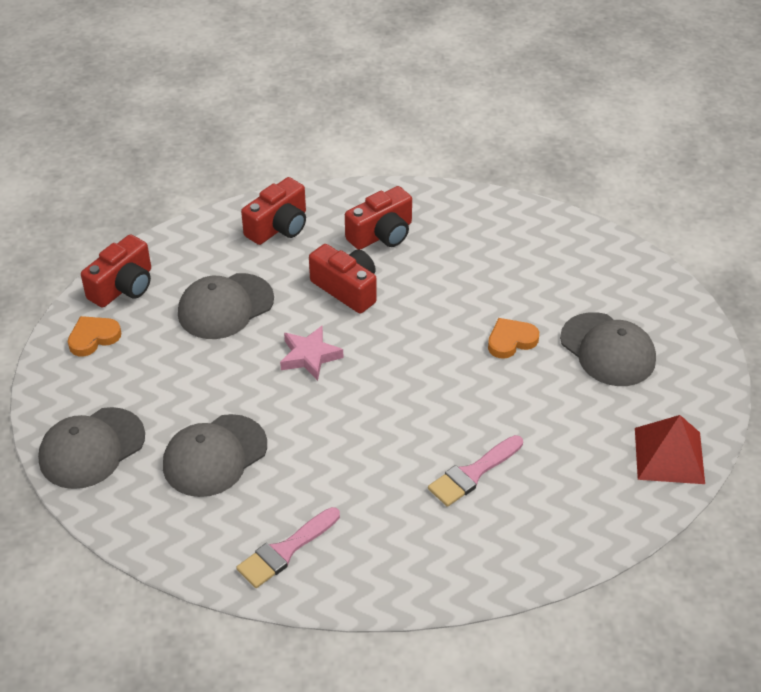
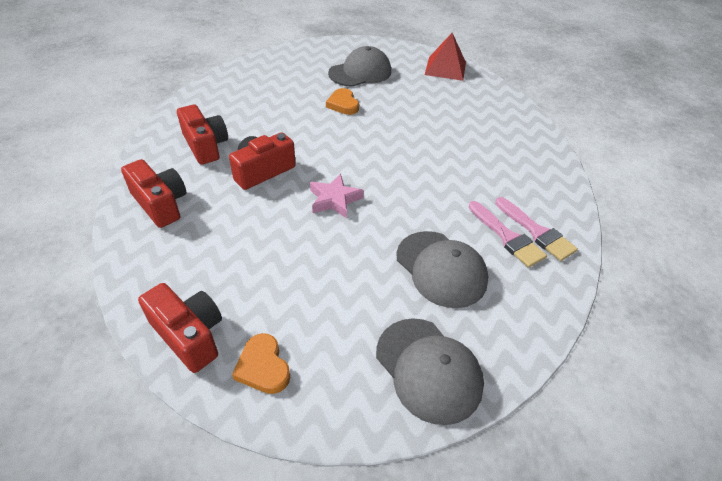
camera: 85 degrees left, 0 degrees up
(225, 306) = (254, 249): grey cap -> none
(472, 473) = (459, 136): pink brush -> pink brush (507, 237)

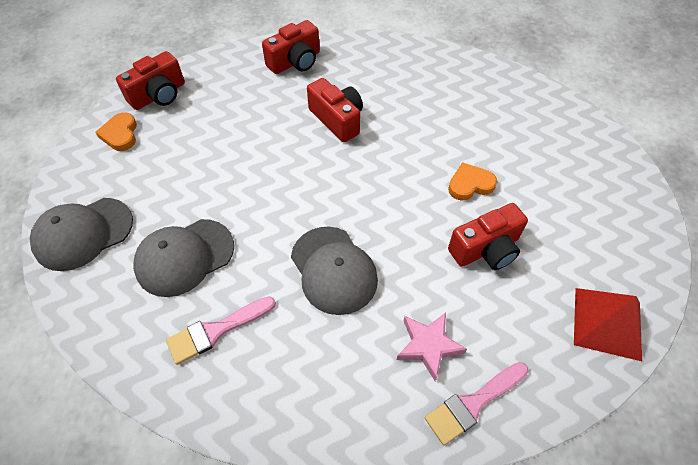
camera: 95 degrees right, 10 degrees up
(205, 146) = (376, 77): red camera -> red camera (486, 249)
(263, 367) = (120, 134): orange heart -> orange heart turned 75 degrees counterclockwise
(334, 200) = (292, 175): pink star -> pink star (428, 346)
(360, 72) = (557, 205): grey cap -> grey cap (333, 270)
(536, 232) = (219, 367): pink brush -> pink brush (473, 403)

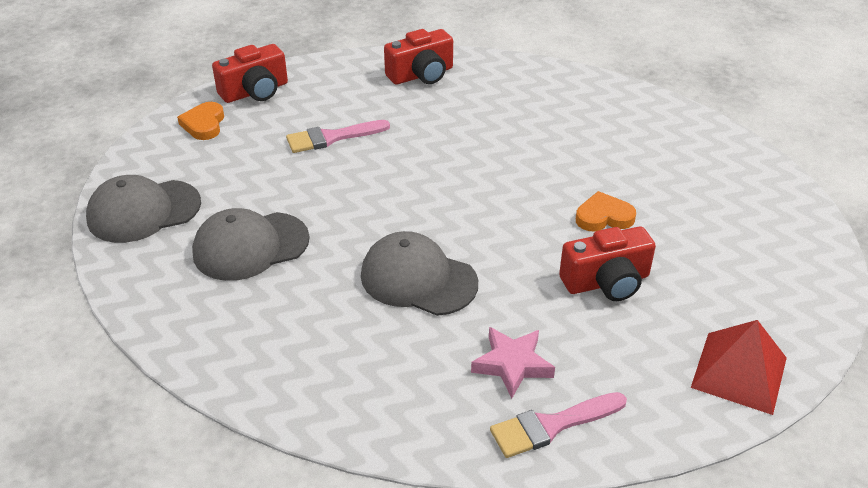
camera: 10 degrees right, 15 degrees down
(216, 330) = (270, 318): pink brush -> pink brush (332, 137)
(333, 270) = (418, 279): grey cap -> grey cap turned 135 degrees clockwise
(337, 119) = (458, 136): red camera -> none

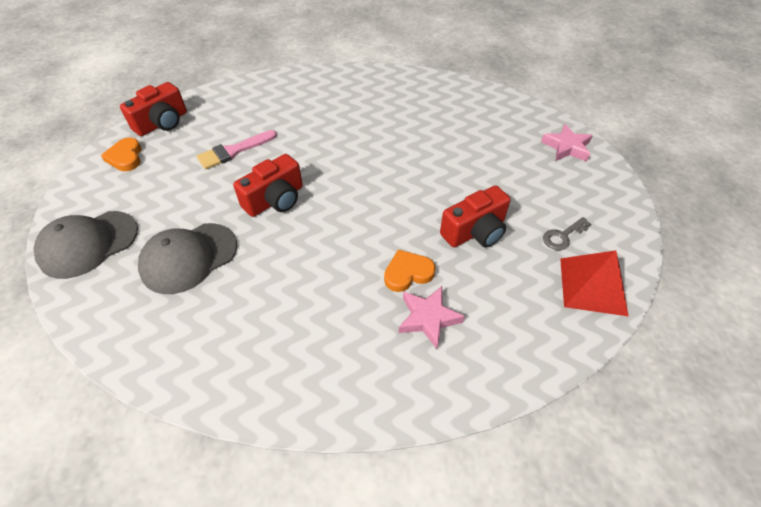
camera: 15 degrees left, 10 degrees up
(418, 279) = (333, 259): grey cap -> none
(421, 75) = (289, 90): red camera -> red camera (275, 200)
(551, 425) = (475, 366): pink brush -> none
(604, 217) = (456, 179): orange heart -> orange heart (408, 273)
(723, 308) = (563, 236): none -> grey key
(773, 203) = (566, 147): none -> pink star

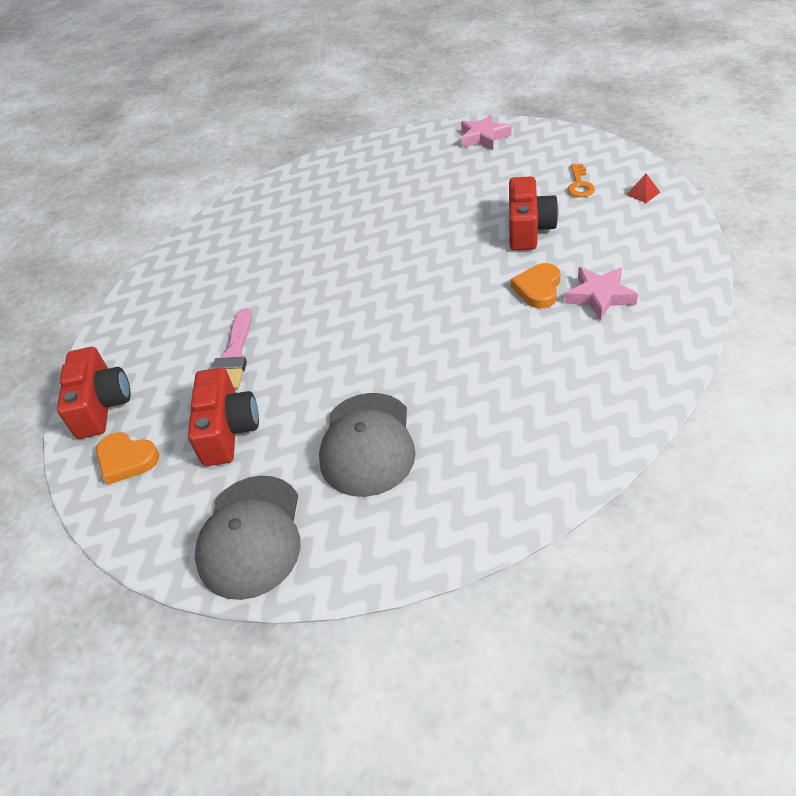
camera: 45 degrees left, 5 degrees down
(275, 200) = (350, 346): red camera -> red camera (228, 430)
(563, 236) = (579, 184): grey key -> orange key
(593, 286) = (643, 193): red pyramid -> red pyramid, size x0.41

